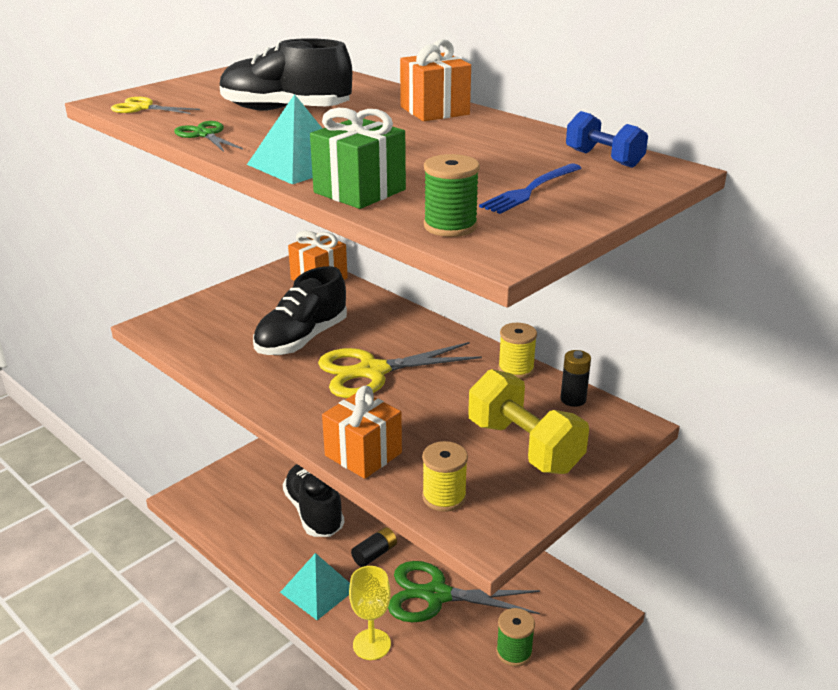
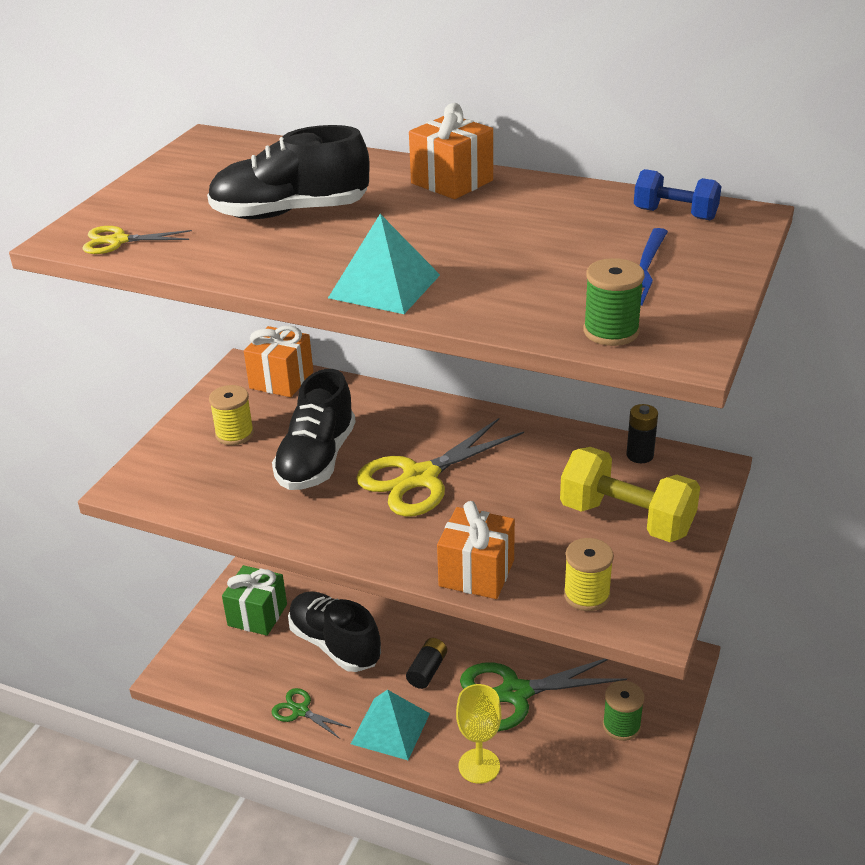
camera: 20 degrees left, 5 degrees up
(205, 135) = (236, 266): green scissors -> green scissors (300, 711)
(359, 191) = (481, 308): green gift -> green gift (257, 615)
(516, 369) = (564, 436): yellow spool -> yellow spool (234, 434)

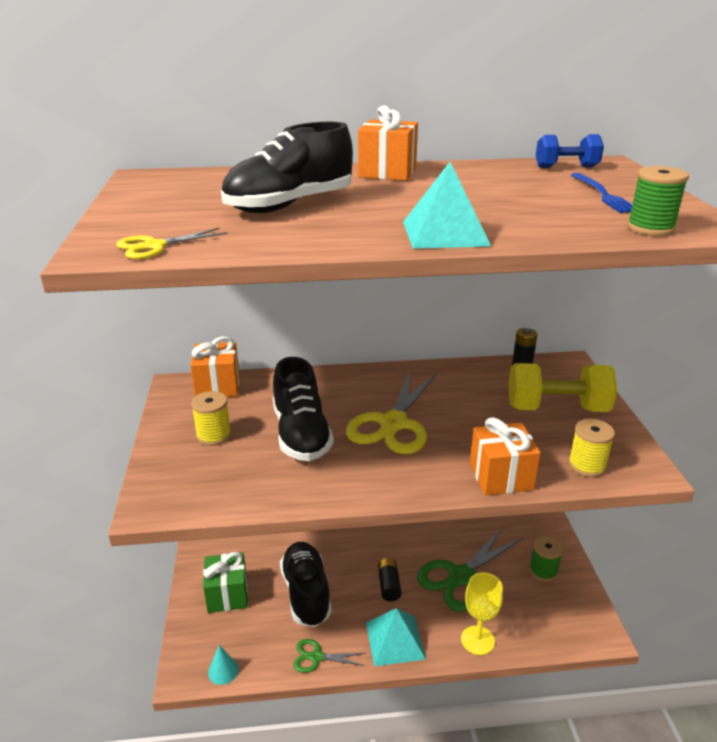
camera: 30 degrees left, 5 degrees down
(206, 686) = (223, 671): none -> turquoise cone
(335, 644) = (306, 593): black shoe -> black shoe turned 60 degrees clockwise

